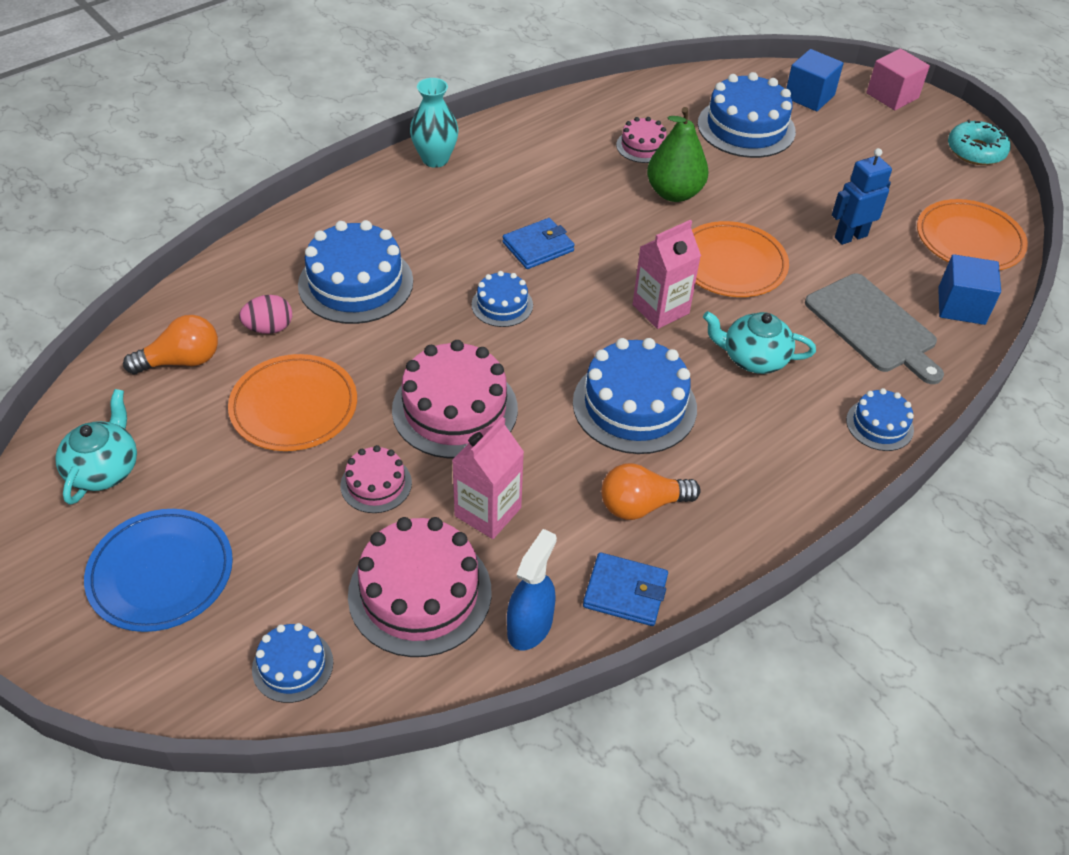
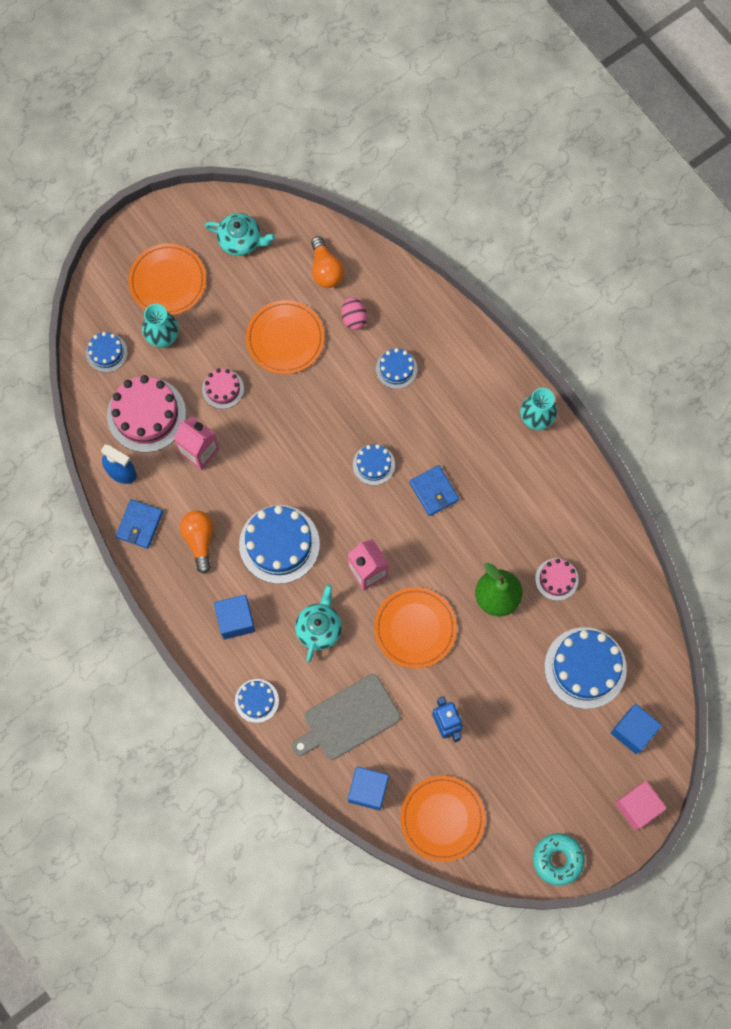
camera: 95 degrees right, 25 degrees up
(161, 573) = (167, 281): blue plate -> orange plate
(273, 574) = (163, 338): none -> turquoise vase
(356, 283) = (396, 369): blue cake -> blue cake, size x0.53
(455, 409) = (280, 433): pink cake -> none
(763, 454) = (235, 620): none -> blue cube

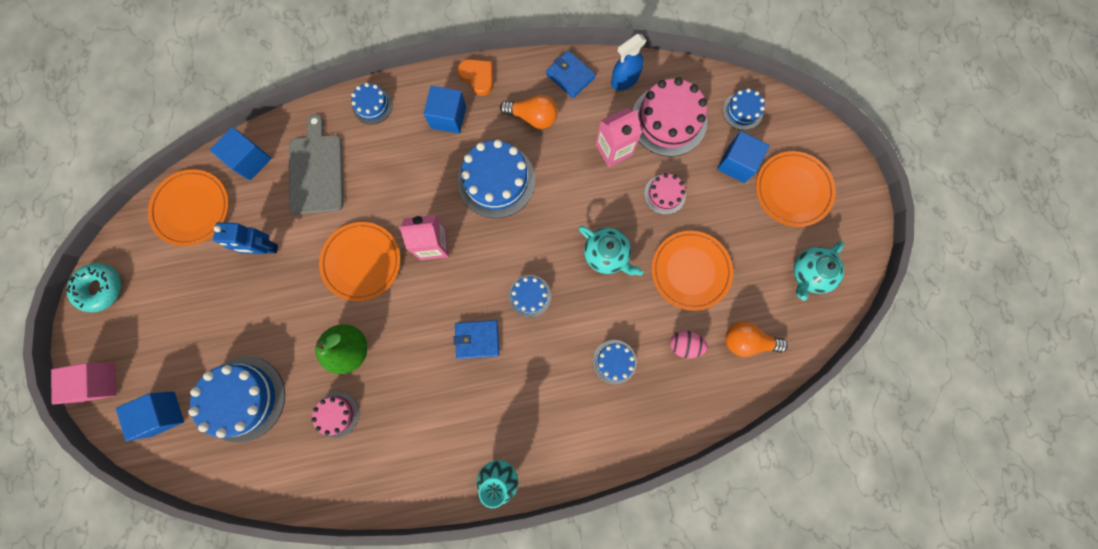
camera: 115 degrees right, 5 degrees up
(163, 338) = (736, 163): turquoise vase -> blue cube
(180, 612) = (478, 77): none -> orange heart
(319, 628) = (405, 181): turquoise teapot -> turquoise teapot (606, 254)

